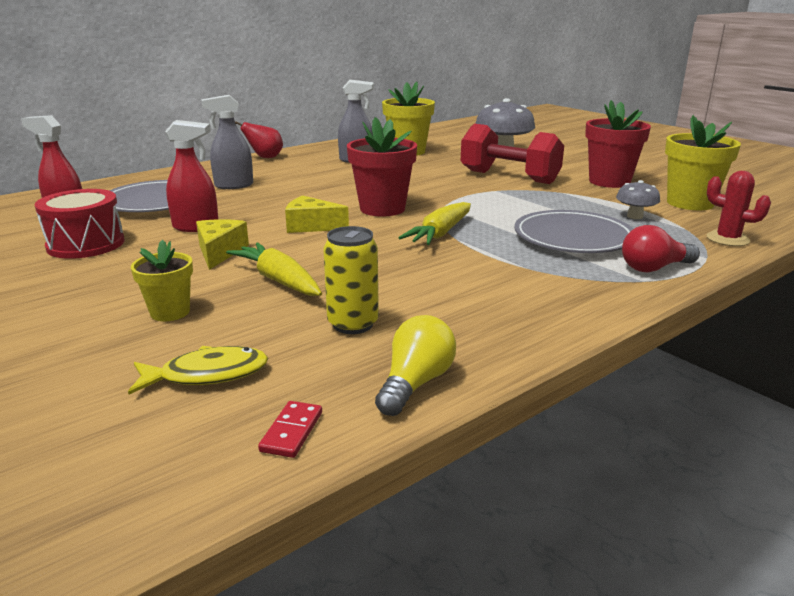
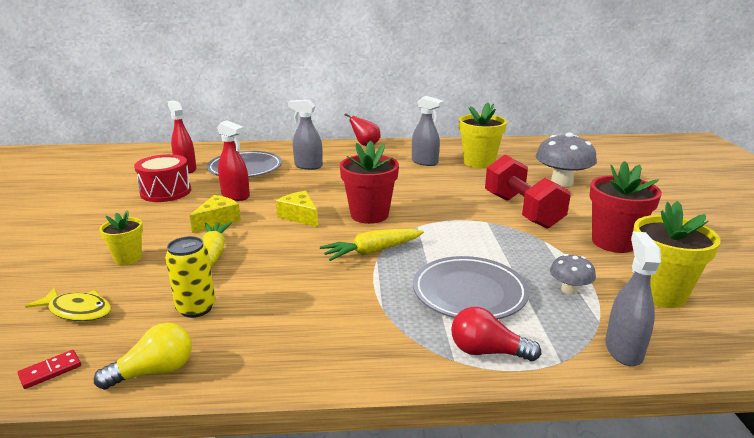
camera: 35 degrees right, 0 degrees up
(727, 239) = (623, 350): red cactus -> grey spray bottle

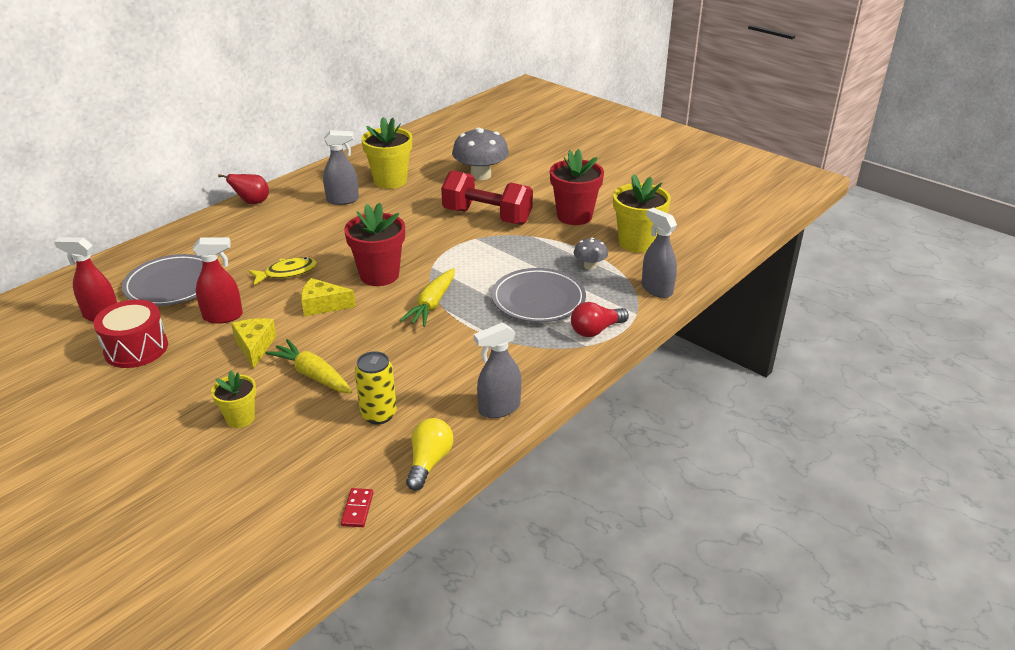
camera: 45 degrees left, 10 degrees up
(77, 311) = (289, 472): yellow fish -> yellow fish (287, 273)
(308, 166) = (236, 252): grey spray bottle -> grey spray bottle (499, 408)

